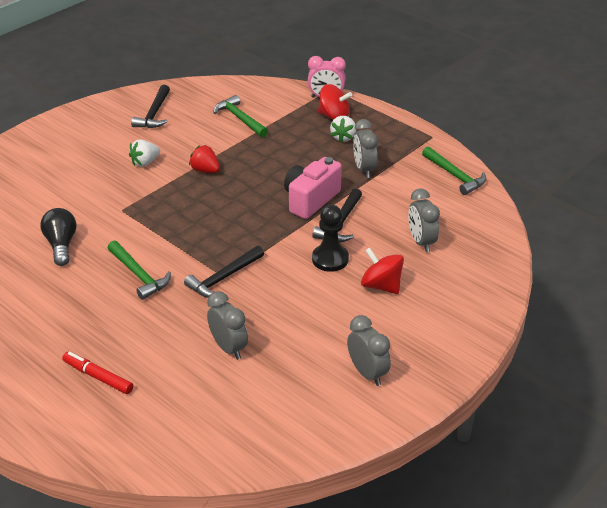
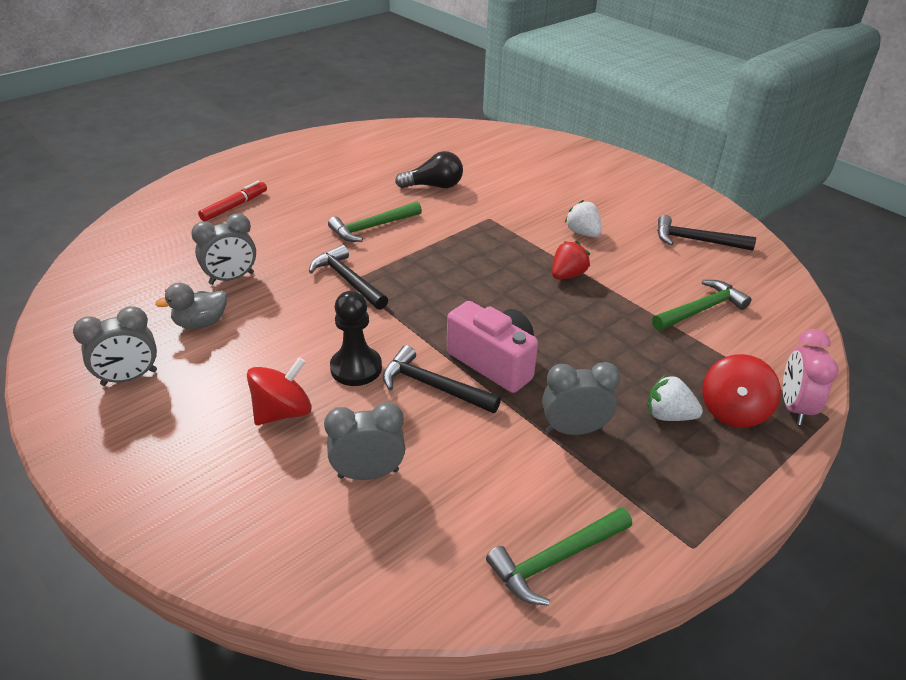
camera: 95 degrees right, 0 degrees up
(294, 351) = (201, 323): none -> grey duck

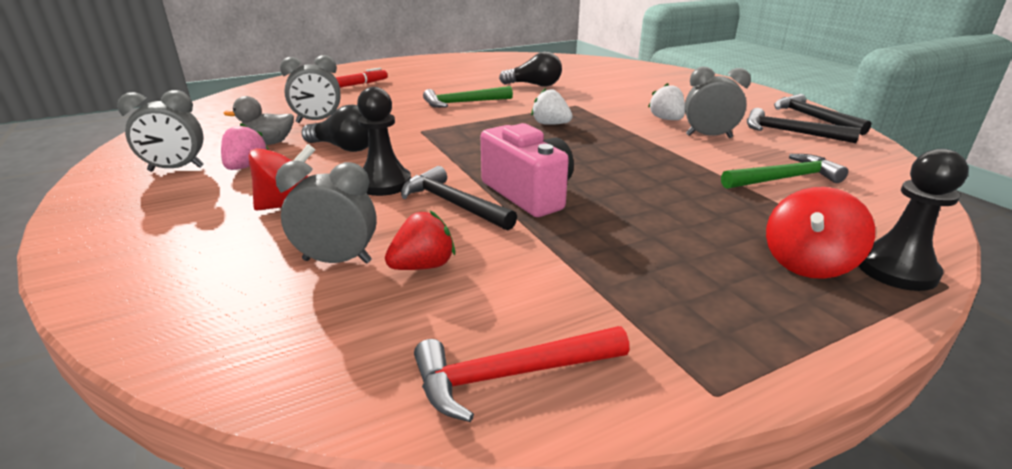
camera: 15 degrees right, 10 degrees down
(202, 364) = (246, 167): none -> pink strawberry
(287, 320) = (344, 148): none -> black light bulb
(348, 280) = (419, 130): black hammer -> black hammer (813, 118)
(555, 559) = (510, 375): green hammer -> red hammer
(567, 275) = (638, 143): red strawberry -> red strawberry (423, 266)
(573, 430) = (593, 255): grey clock -> grey clock (708, 136)
(668, 415) = (718, 257): white strawberry -> white strawberry (550, 124)
(794, 407) = (896, 270): pink clock -> black pawn

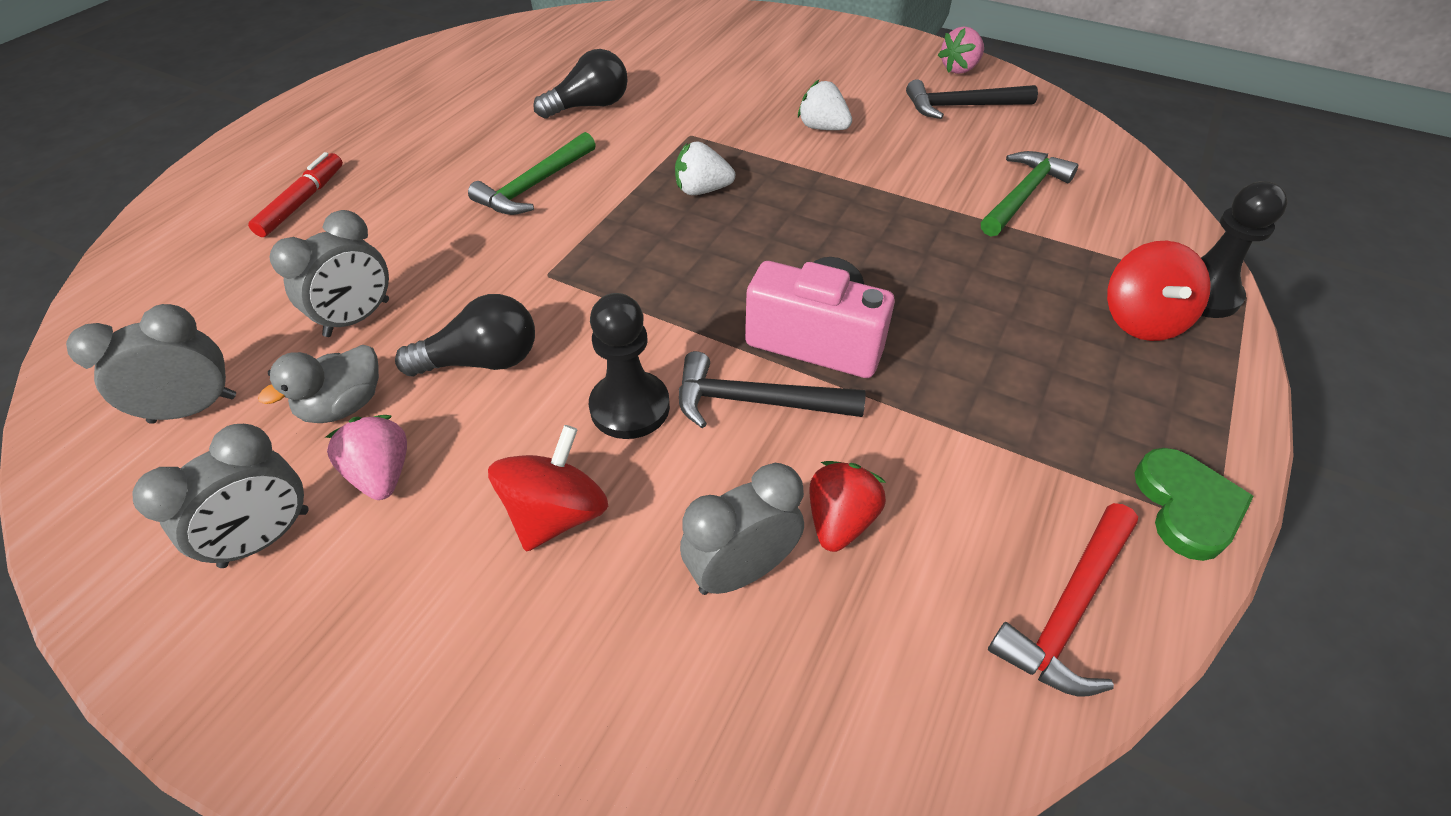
camera: 35 degrees left, 20 degrees up
(701, 372) = (1186, 506): none -> green heart
(708, 136) = (894, 146): grey clock -> grey clock (194, 409)
(813, 118) = (959, 69): black hammer -> pink strawberry

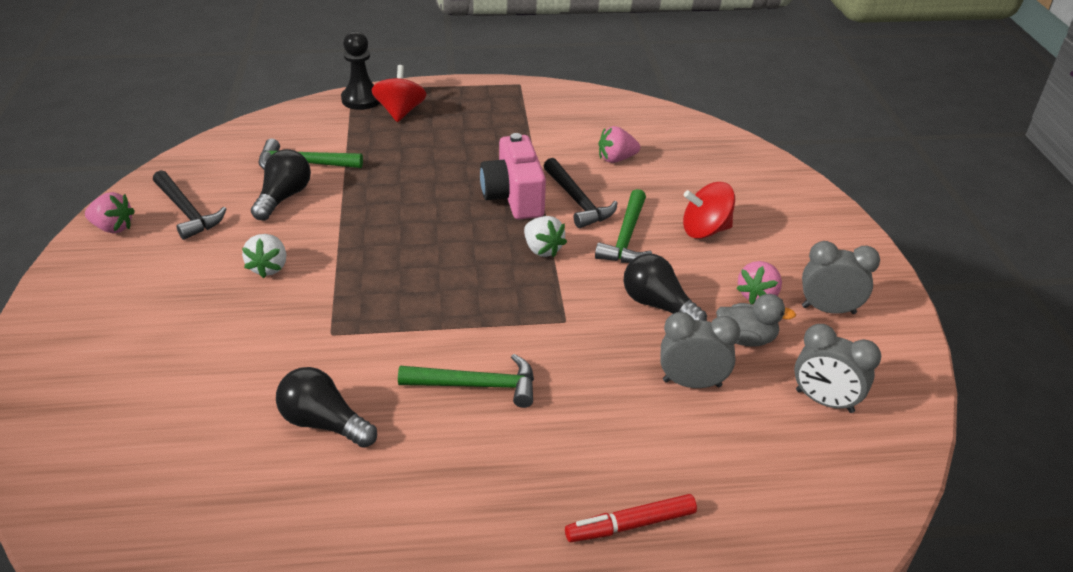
camera: 125 degrees left, 10 degrees down
(630, 407) = (626, 237): black pawn -> green hammer
(702, 190) = (407, 294): white strawberry -> white strawberry (542, 249)
(741, 571) = (667, 174): grey clock -> none
(840, 521) = (616, 159): red strawberry -> pink strawberry
(950, 164) = (284, 197): none -> black light bulb
(1068, 610) = (595, 105): red hammer -> none
(1141, 319) = (400, 112): red spinning top -> red spinning top turned 60 degrees counterclockwise
(1186, 506) = (516, 90): green heart -> none

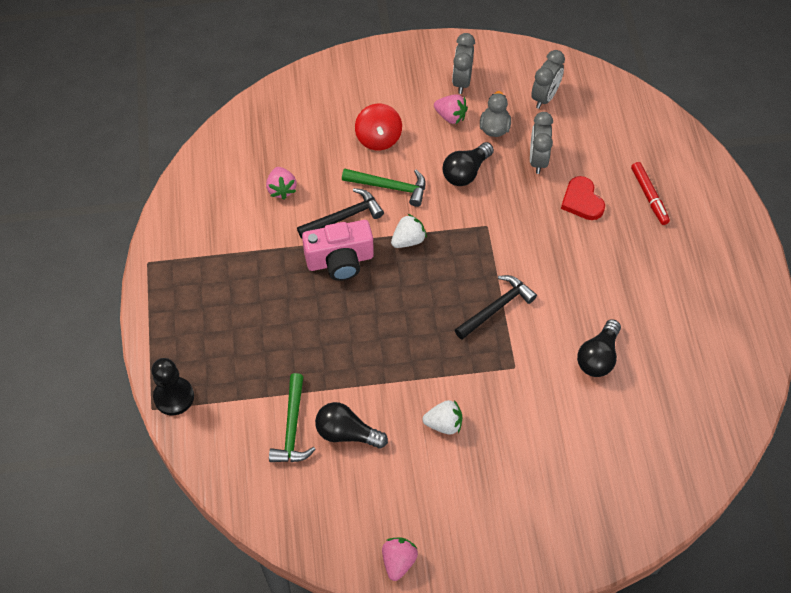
camera: 90 degrees left, 20 degrees up
(187, 212) = (372, 507): black hammer -> black hammer (496, 308)
(400, 112) = (200, 359): red spinning top -> none
(477, 385) = (554, 274): green hammer -> none
(615, 430) = (582, 201): none -> red heart

